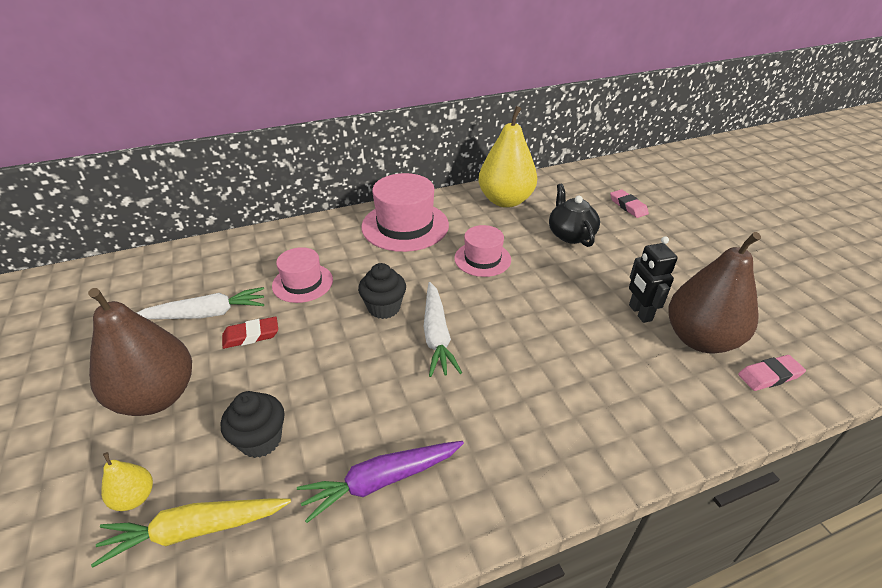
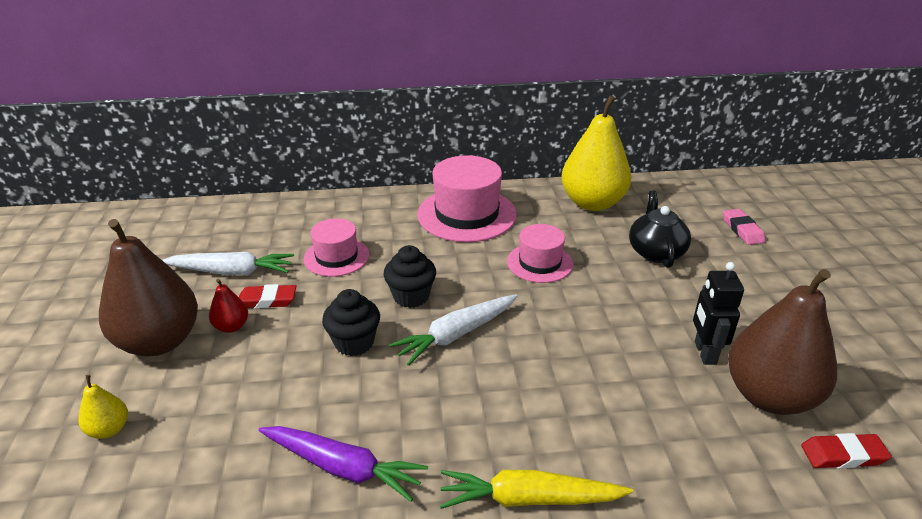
camera: 15 degrees right, 5 degrees down
(195, 530) = (151, 471): yellow carrot -> yellow carrot (529, 499)
(225, 367) = (231, 326): none -> red pear
(261, 440) = (240, 402): black cupcake -> black cupcake (354, 343)
(381, 481) = (343, 468): purple carrot -> purple carrot turned 150 degrees counterclockwise
(436, 335) = (456, 335): white carrot -> white carrot turned 45 degrees clockwise
(769, 375) = (843, 455): pink eraser -> red eraser

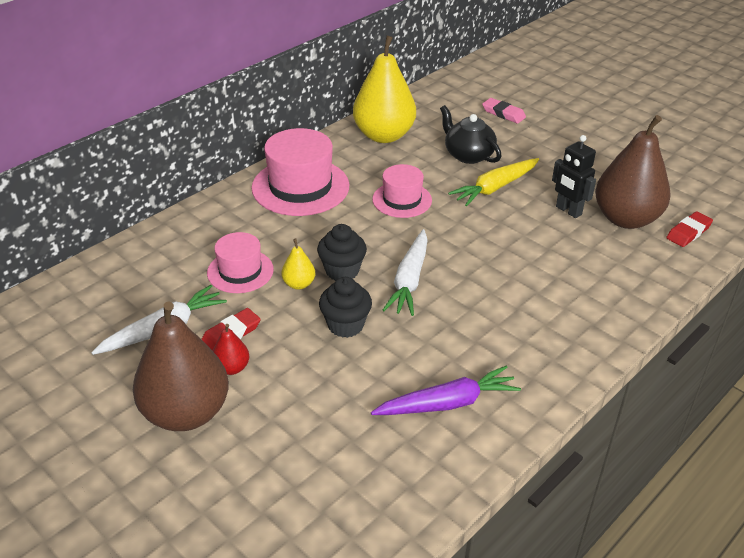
camera: 40 degrees left, 5 degrees up
(109, 429) = (246, 490): yellow pear -> yellow pear (299, 284)
(529, 499) = (572, 350): yellow carrot -> yellow carrot (495, 188)

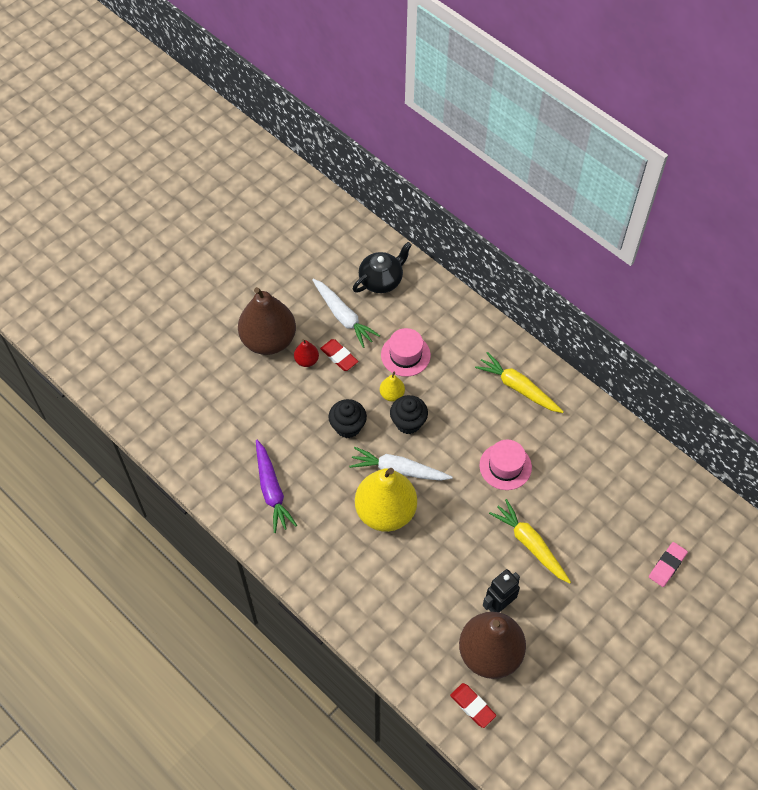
camera: 90 degrees right, 20 degrees up
(300, 187) = (518, 388): pink hat -> yellow carrot
(384, 135) = (609, 452): yellow pear -> yellow pear (385, 512)
(468, 155) = (583, 525): black teapot -> black teapot (381, 280)

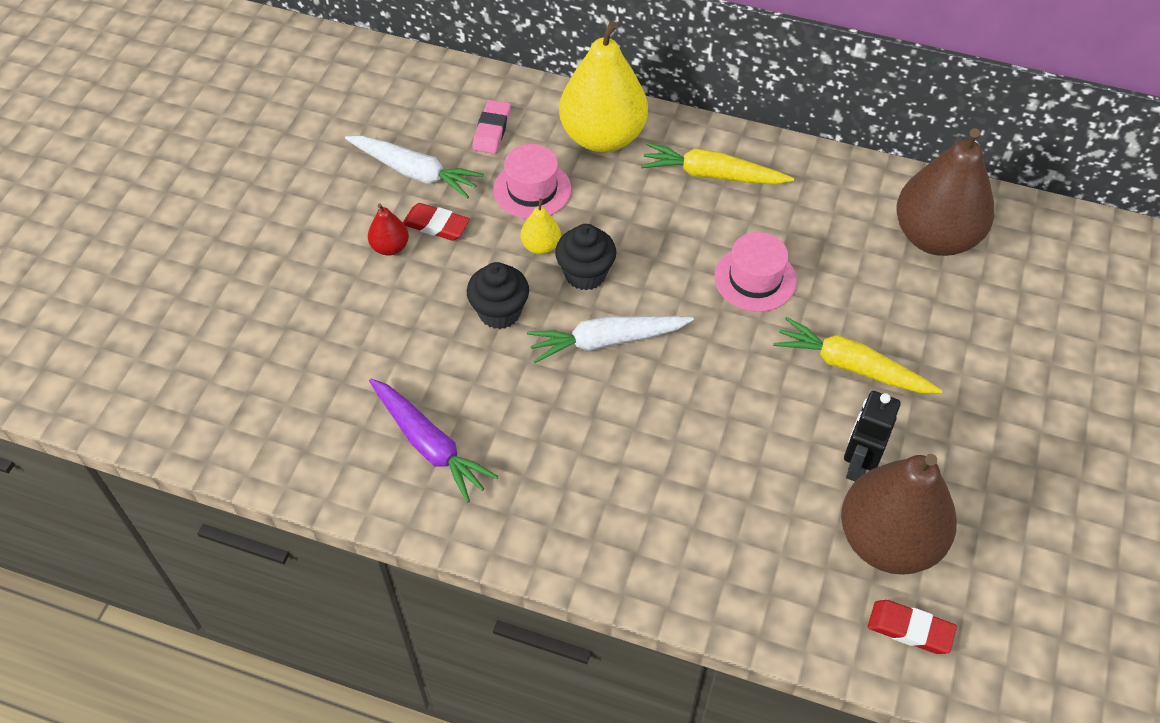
camera: 25 degrees left, 5 degrees down
(268, 340) = (318, 241): brown pear -> brown pear (934, 237)
(381, 280) = (445, 109): black teapot -> none
(385, 512) = (620, 405): yellow pear -> yellow pear (602, 137)
(667, 565) = (1047, 319): pink eraser -> pink eraser (492, 130)

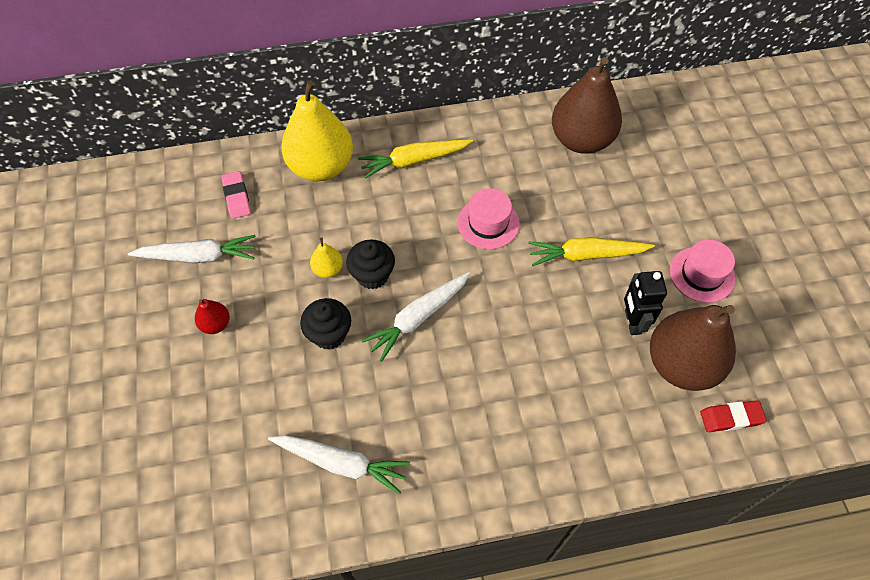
camera: 30 degrees left, 5 degrees up
(429, 444) = (341, 463): purple carrot -> white carrot
(436, 225) = (240, 290): red eraser -> none
(532, 189) = (295, 229): pink hat -> pink hat (702, 274)

